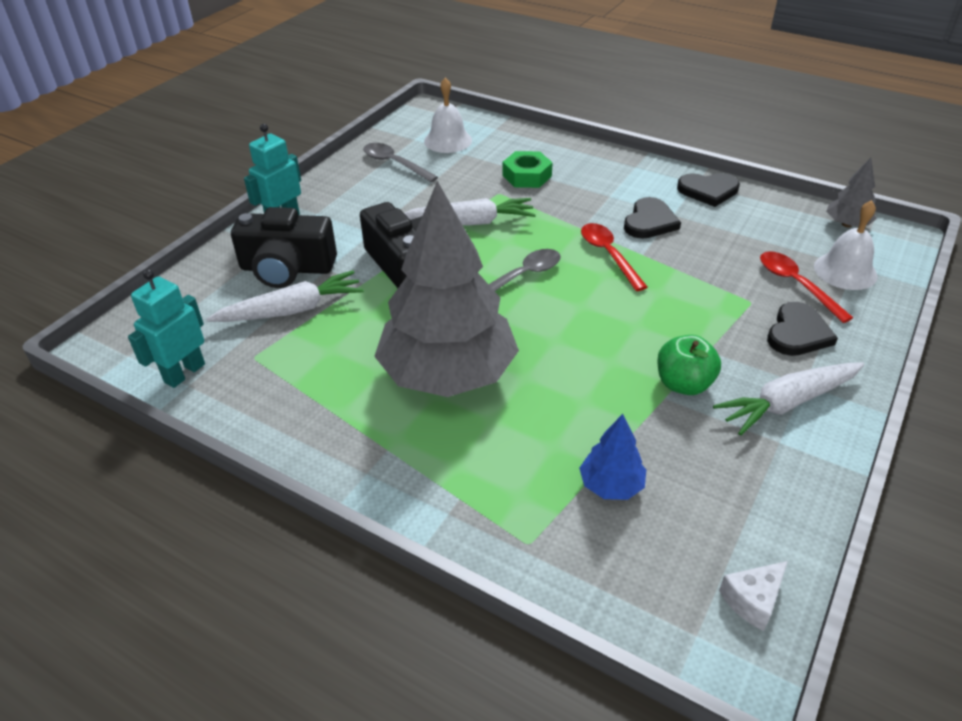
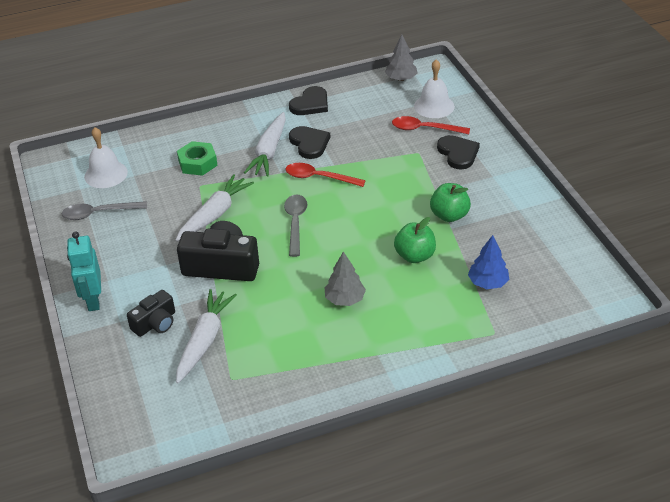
camera: 50 degrees left, 0 degrees up
(184, 373) = (209, 419): turquoise robot -> none
(287, 268) = (155, 323): black camera -> black camera, size x0.59
(448, 374) = (345, 299): grey tree -> grey tree, size x0.42
(579, 392) = (415, 256): none -> green apple
(753, 600) = (592, 278): white cheese -> none
(787, 403) = (498, 190): white carrot -> white carrot (269, 151)

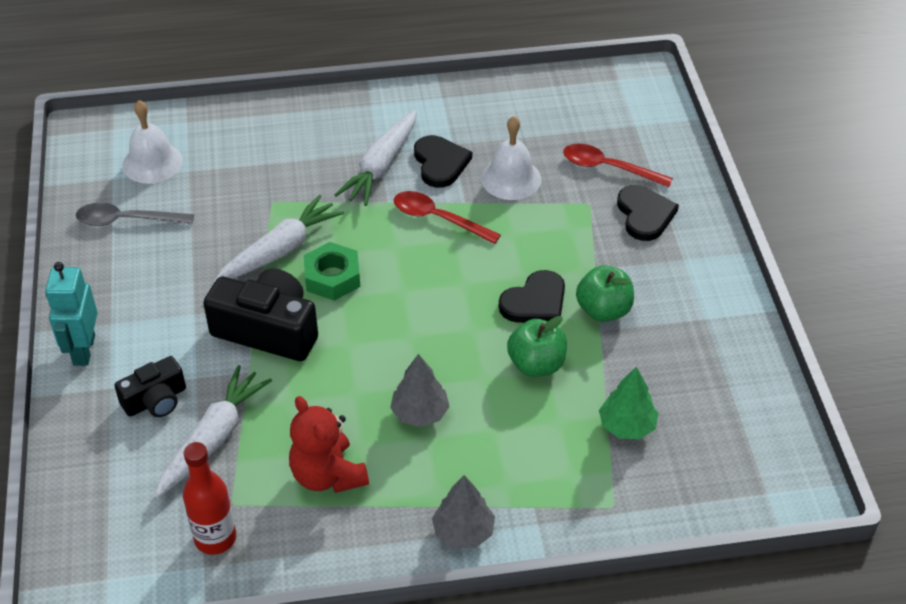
camera: 10 degrees right, 5 degrees up
(198, 163) = (279, 167): green nut -> green nut (332, 277)
(226, 403) = (215, 538): none -> red bottle
(293, 349) = (328, 475): none -> red teddy bear
(295, 223) = (386, 283): grey spoon -> none
(310, 104) = (459, 101): black heart -> black heart (535, 302)
(401, 79) = (598, 83): grey tree -> grey tree (463, 532)
(434, 106) = (632, 133): white bell -> white bell (511, 178)
(488, 283) = (627, 426): blue tree -> green tree

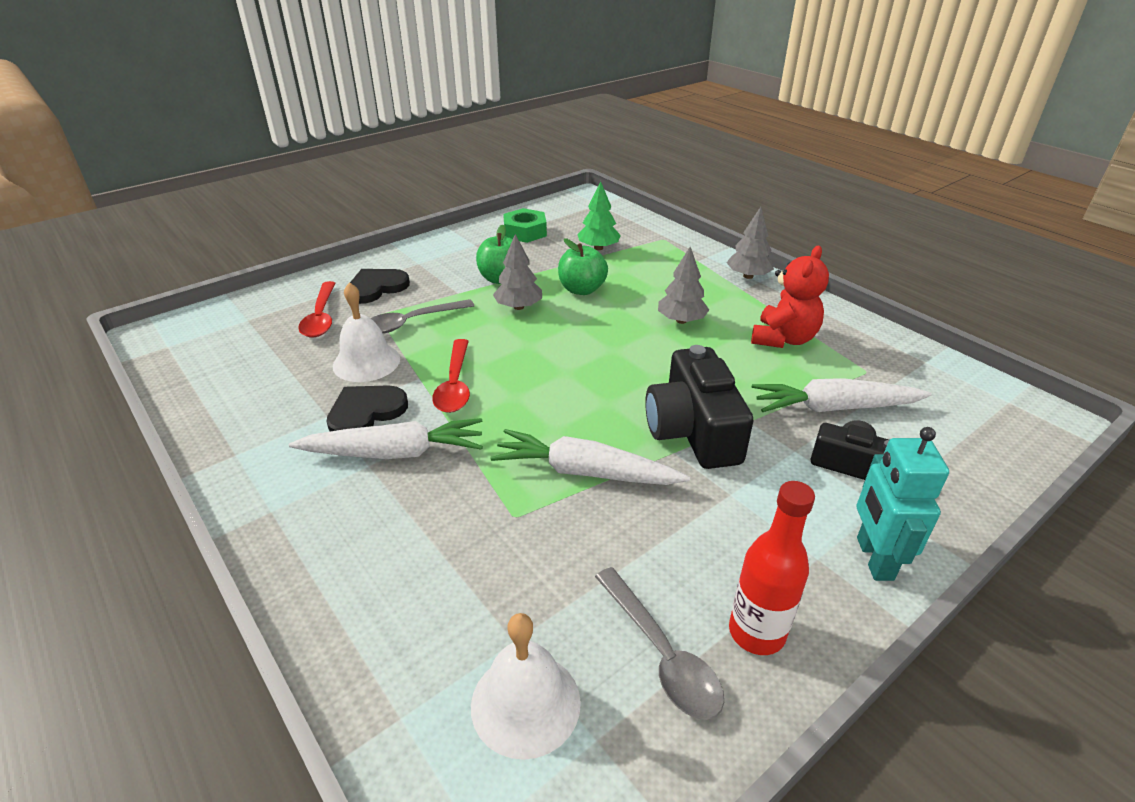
camera: 120 degrees left, 10 degrees down
(83, 350) = (874, 558): turquoise robot -> turquoise robot turned 120 degrees clockwise
(215, 538) = (901, 366): red bottle -> red bottle (756, 632)
(332, 277) = (589, 419): green nut -> green nut (525, 232)
(535, 302) = (518, 307): black heart -> grey tree
(558, 221) = (412, 322): none -> grey spoon

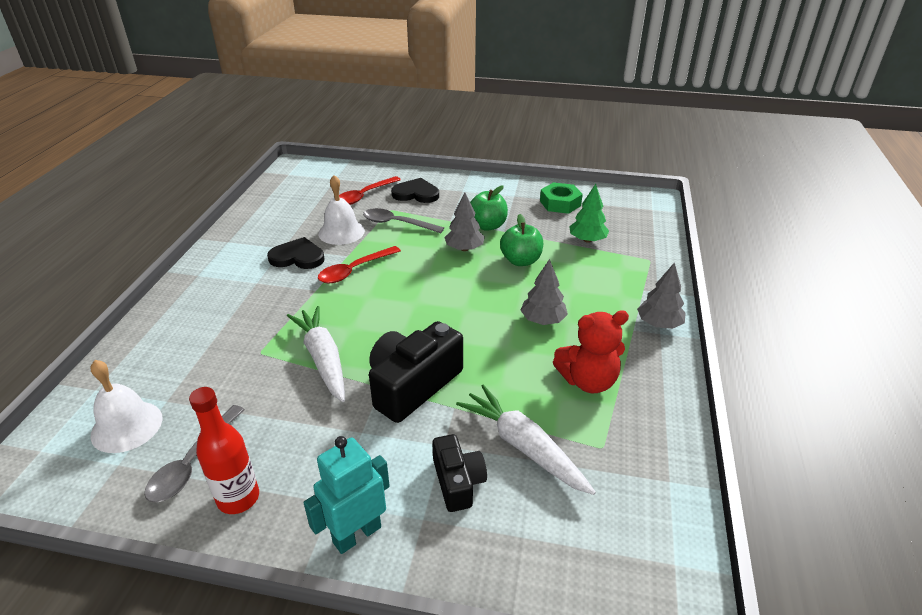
camera: 50 degrees right, 0 degrees up
(395, 452) = (274, 284): white carrot -> none

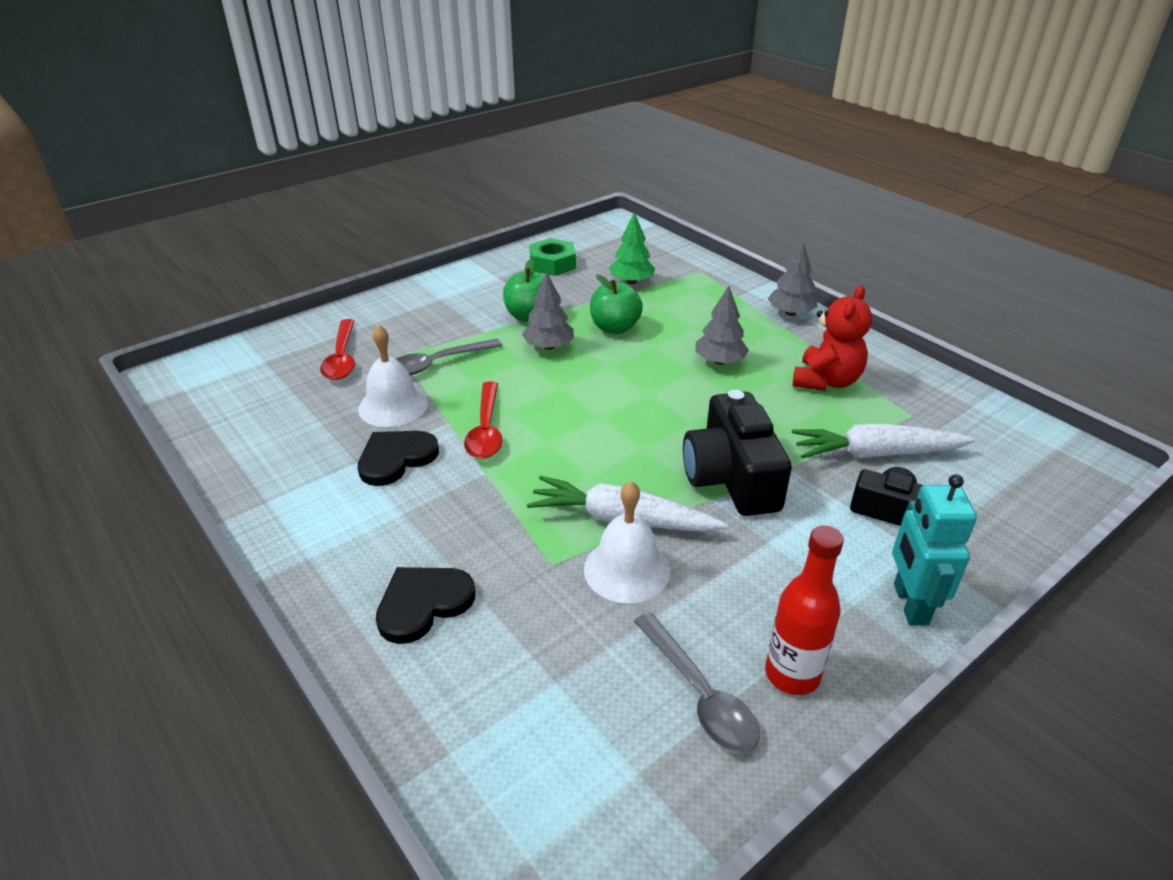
camera: 50 degrees left, 0 degrees up
(127, 426) = (569, 739): white bell -> white bell (626, 569)
(416, 193) = (397, 326): black heart -> black heart (423, 604)

